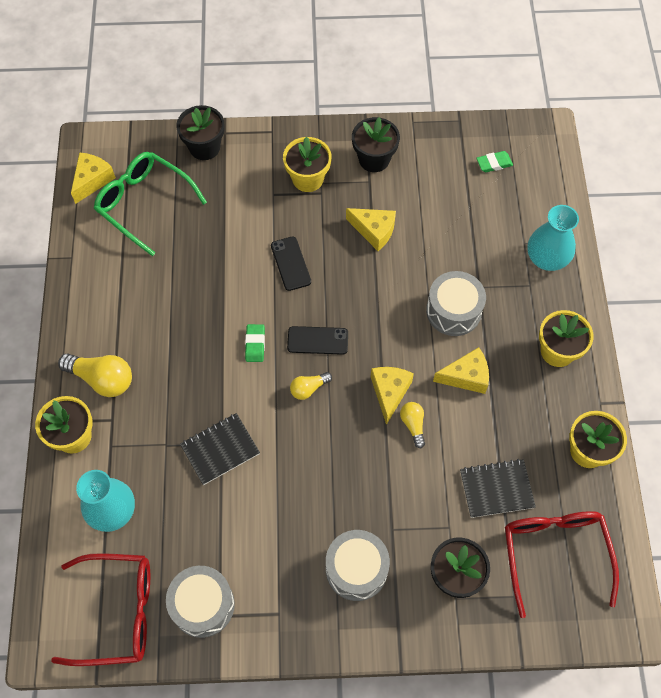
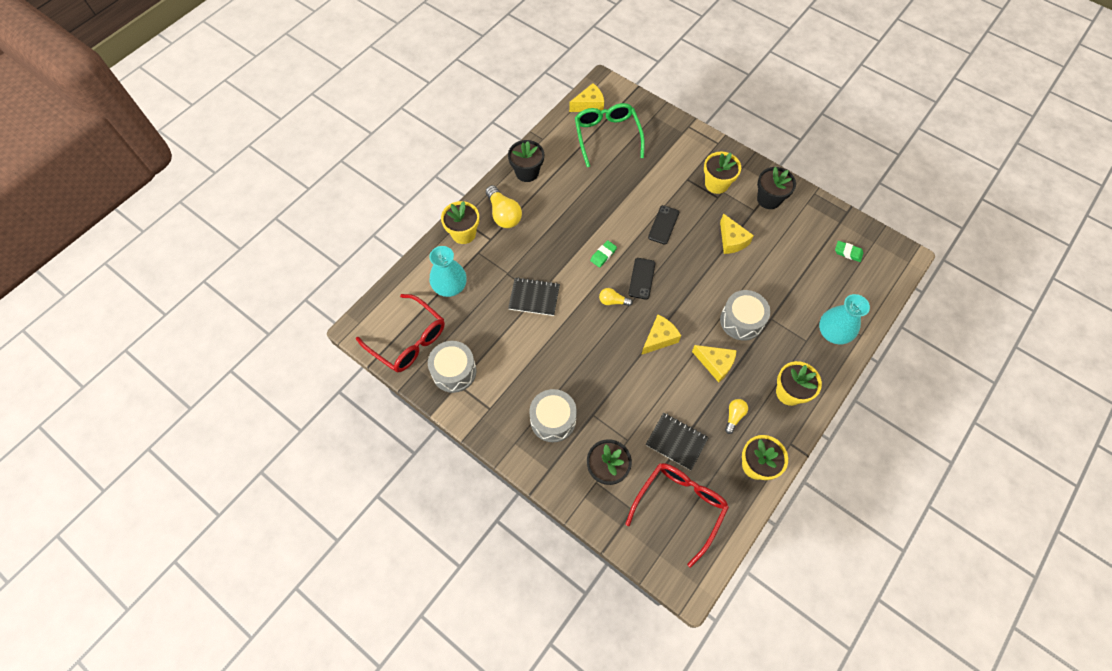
camera: 40 degrees right, 0 degrees up
(204, 147) = (669, 127): black flower pot -> black flower pot (527, 172)
(317, 340) = (642, 278): black phone -> black phone turned 60 degrees clockwise
(413, 425) = (657, 367): yellow light bulb -> yellow light bulb (734, 416)

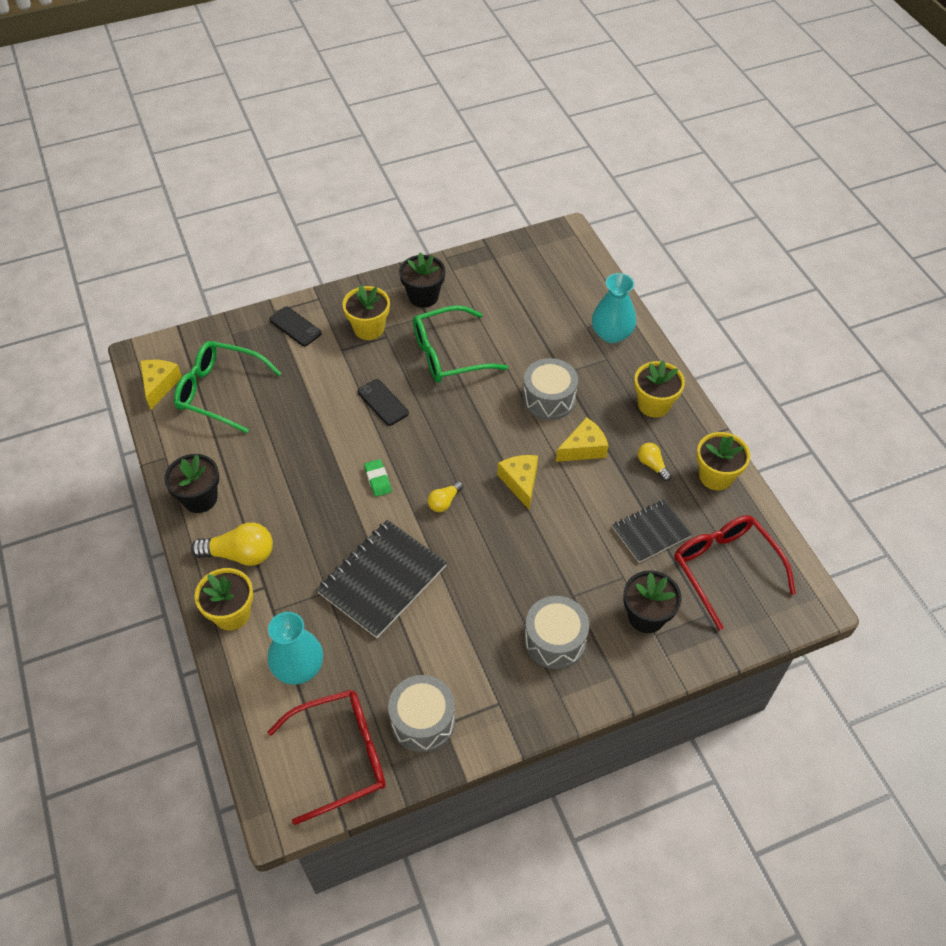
camera: 60 degrees left, 10 degrees down
(534, 297) = (382, 579): black notebook -> black notebook, size x1.62
(642, 278) = (435, 459): black phone -> black phone (295, 326)
(731, 240) = (448, 354): yellow cheese -> green glasses
(848, 252) = (532, 271): green eraser -> none

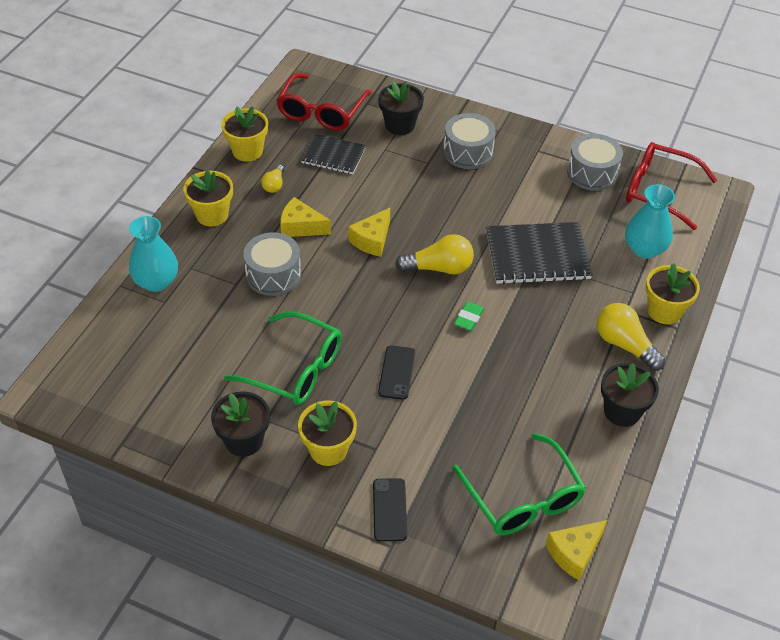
camera: 135 degrees left, 5 degrees down
(444, 502) = (439, 268): yellow light bulb -> yellow light bulb, size x1.77

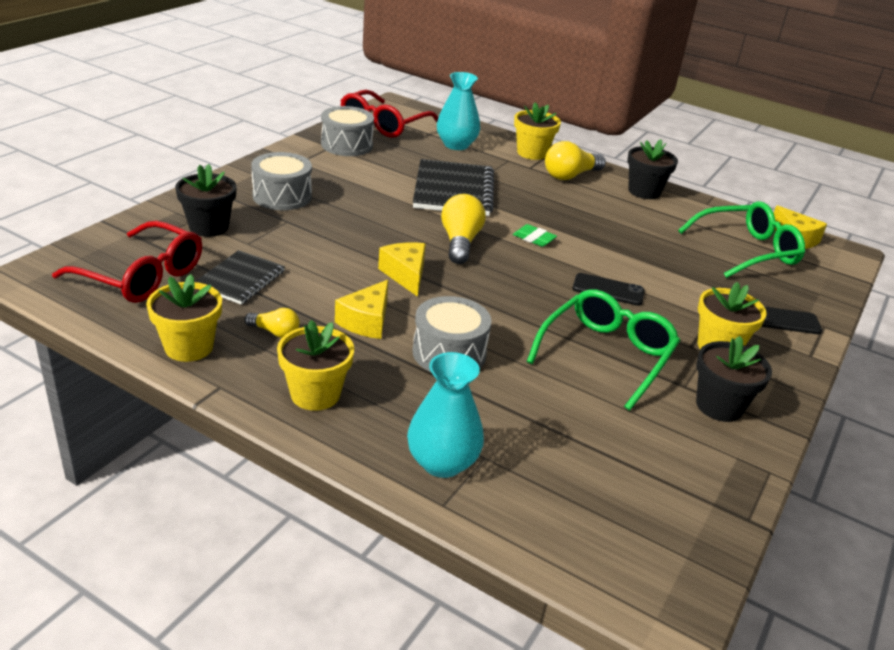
camera: 85 degrees left, 15 degrees down
(372, 240) = (405, 275): yellow cheese -> yellow cheese turned 150 degrees counterclockwise

